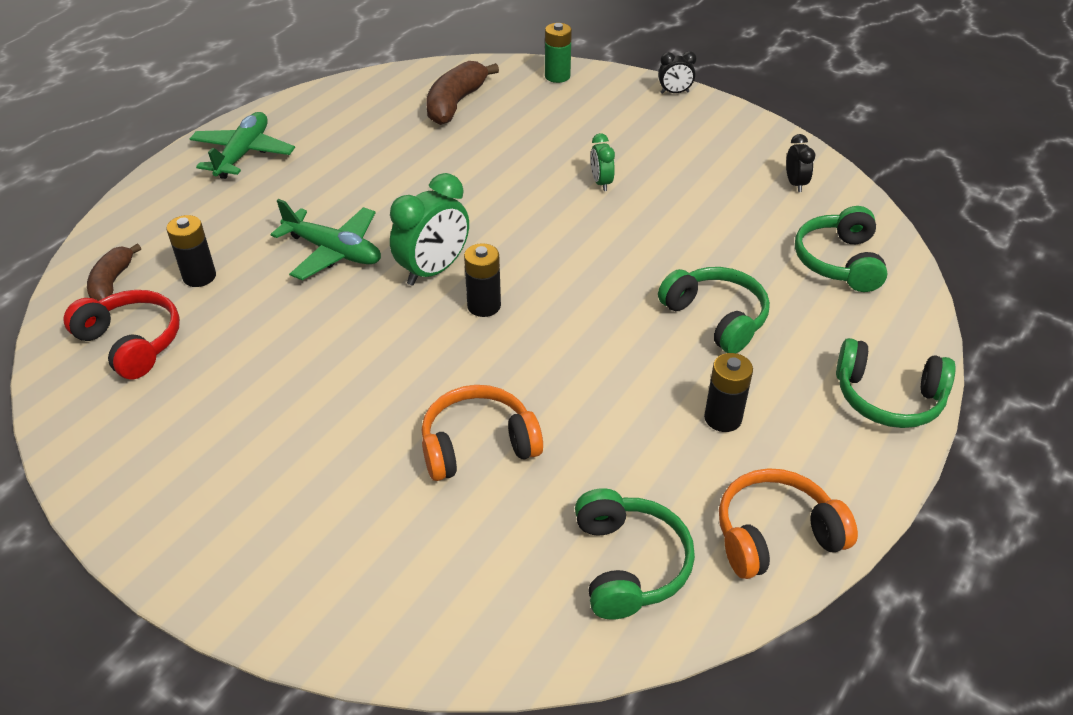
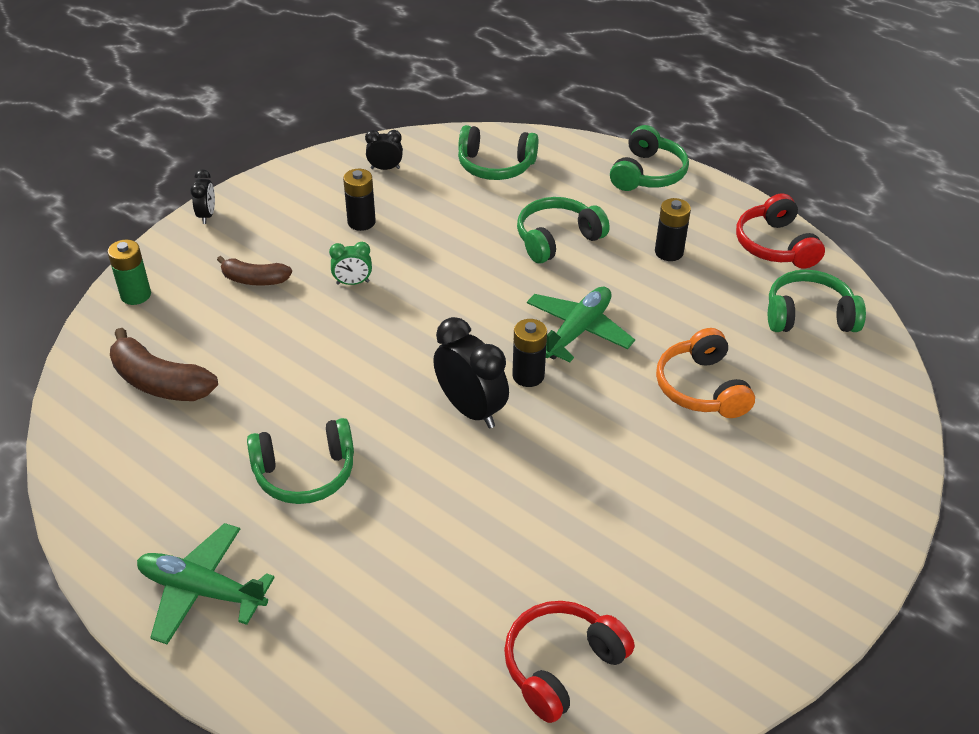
camera: 85 degrees left, 0 degrees up
(112, 283) = (451, 704): brown banana -> brown banana (254, 280)
(199, 276) = (452, 612): black battery -> black battery (361, 222)
(334, 251) = (426, 490): green plane -> green plane (578, 331)
(355, 185) = (305, 473): none -> green headphones
(433, 270) = (471, 409): green clock -> black clock
(775, 535) = (775, 245): orange headphones -> red headphones

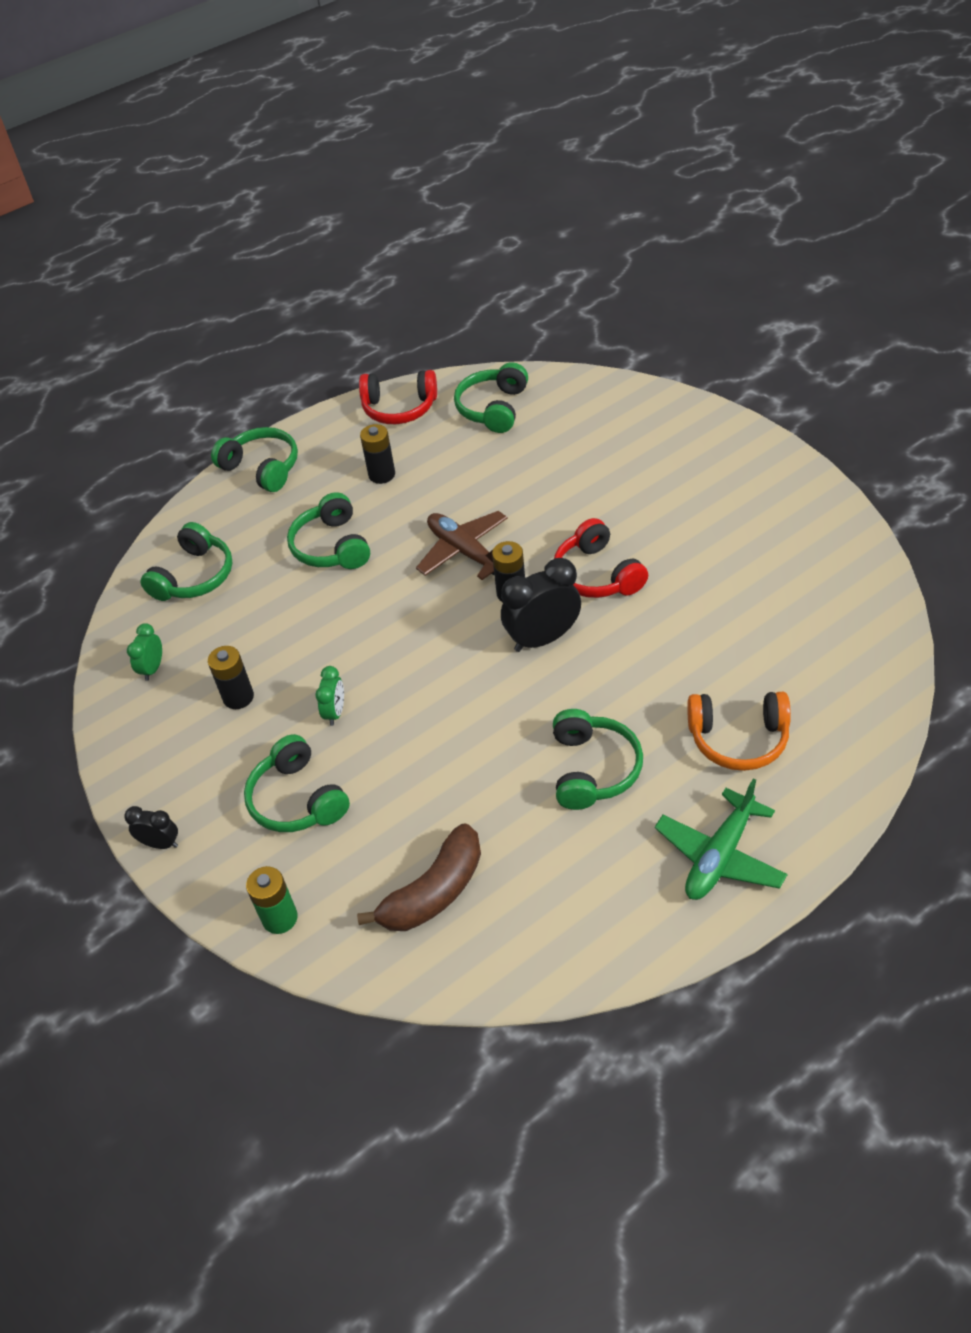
camera: 70 degrees left, 5 degrees up
(254, 280) = (297, 799): brown banana -> green headphones
(385, 168) = (153, 668): black clock -> green clock
(561, 665) = (823, 617): red headphones -> red headphones (597, 575)
(578, 331) = (464, 551): green plane -> brown plane
(701, 388) = (557, 487): orange headphones -> orange headphones (738, 739)

